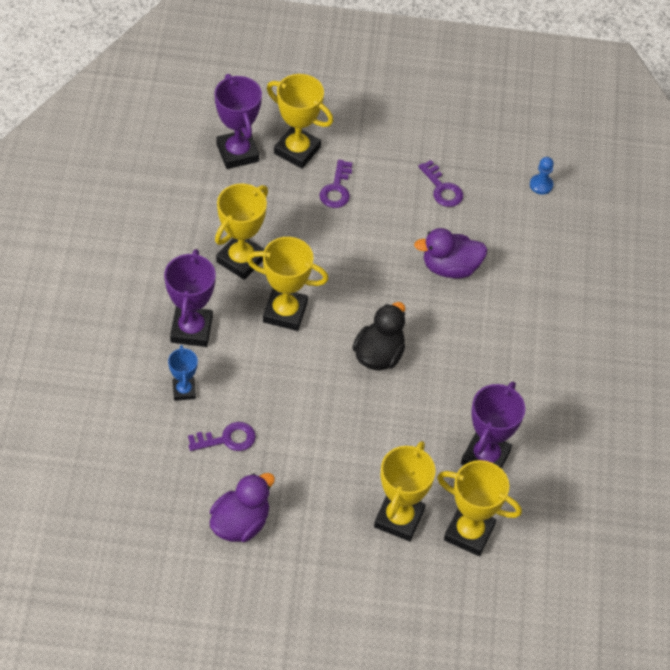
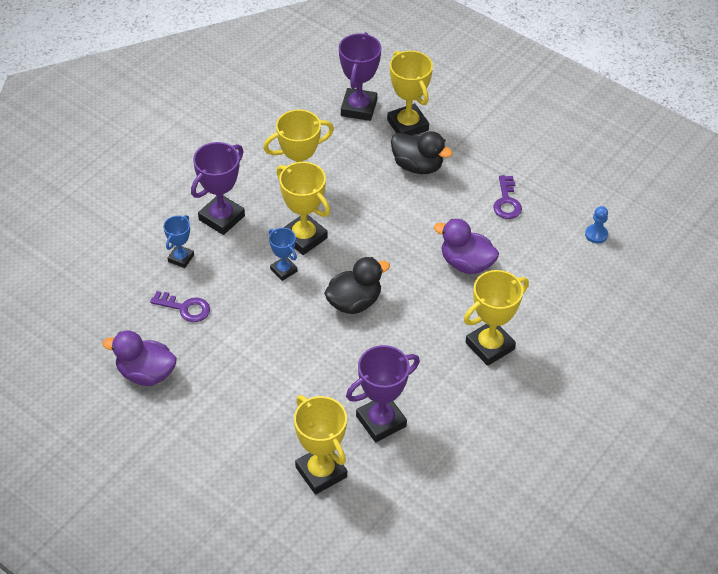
camera: 35 degrees right, 5 degrees down
(240, 523) = (146, 373): purple duck -> purple duck turned 150 degrees counterclockwise
(291, 355) = (283, 270): none -> blue trophy
(336, 189) = (417, 166): purple key -> black duck
(399, 518) = (272, 432): yellow trophy -> yellow trophy (490, 346)

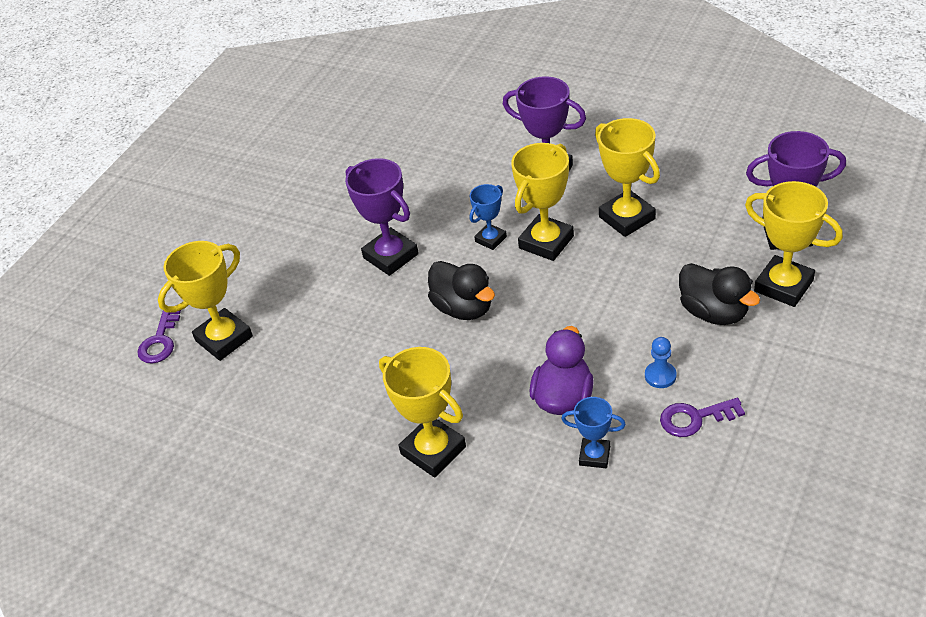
camera: 85 degrees right, 5 degrees down
(146, 373) = (325, 182): purple duck -> none
(181, 258) = (479, 161): blue trophy -> blue trophy (594, 455)
(185, 308) = (414, 183): purple key -> purple key (160, 341)
(381, 421) = (298, 372): purple trophy -> purple trophy (390, 256)
(407, 125) = (783, 286): yellow trophy -> yellow trophy turned 75 degrees clockwise
(417, 166) = (714, 312): black duck -> black duck turned 60 degrees counterclockwise
(596, 234) = (679, 537): blue pawn -> blue pawn (660, 376)

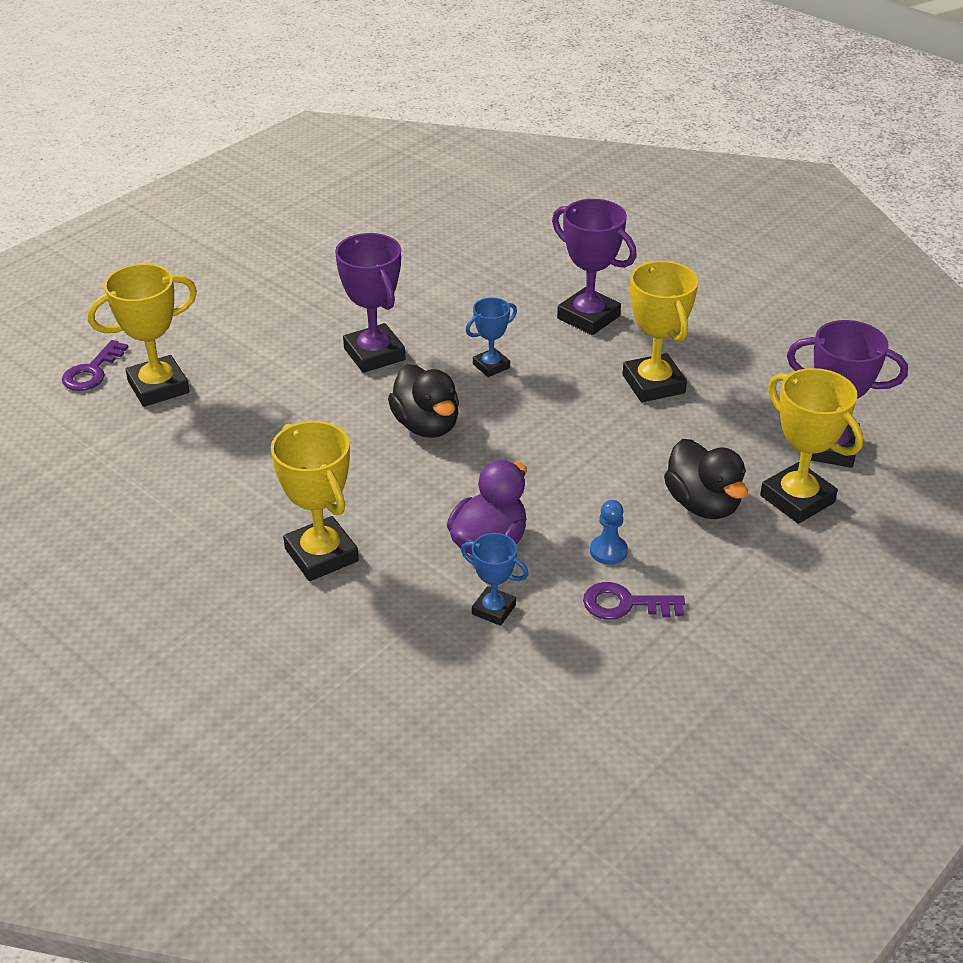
camera: 10 degrees right, 5 degrees down
(546, 242) = (550, 385): yellow trophy -> none

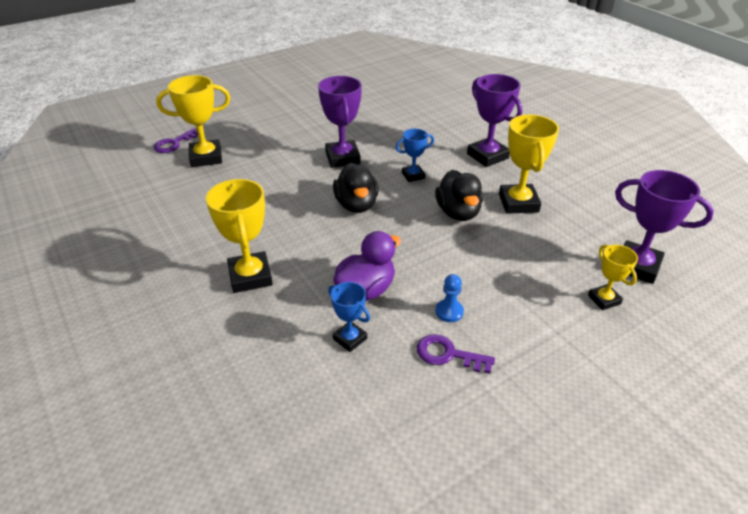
camera: 15 degrees right, 0 degrees up
(702, 504) = (530, 290): black duck -> black duck (458, 213)
(797, 499) = (604, 299): yellow trophy -> yellow trophy, size x0.57

